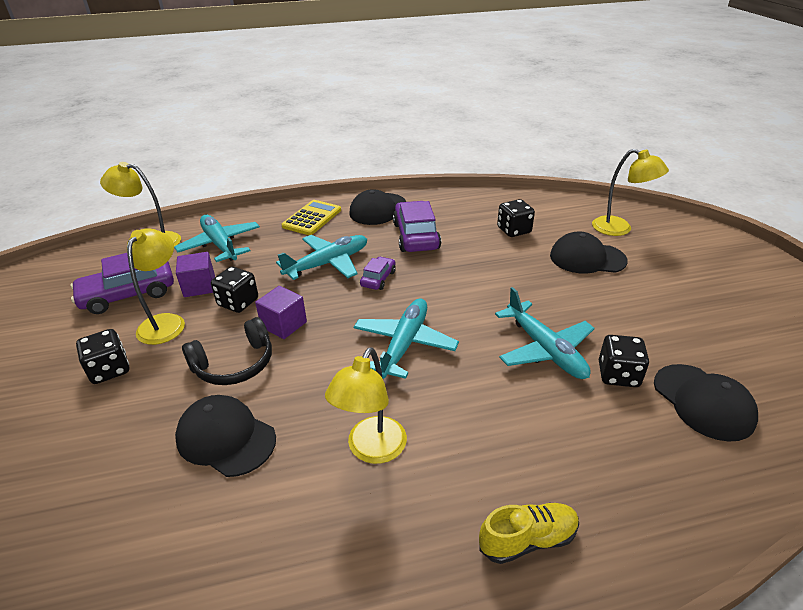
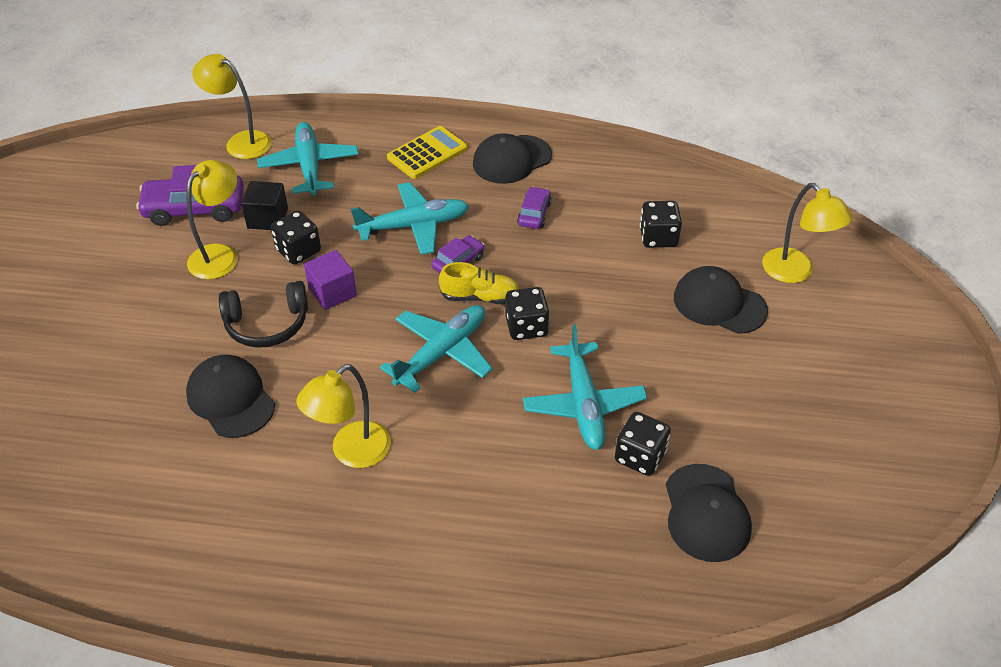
camera: 20 degrees right, 10 degrees up
(109, 370) = (153, 295): black dice -> black dice (526, 327)
(199, 286) = (267, 218): purple cube -> black cube
(416, 236) = (534, 214): purple car -> purple car, size x0.53
(528, 539) = (441, 575): yellow shoe -> yellow shoe (480, 297)

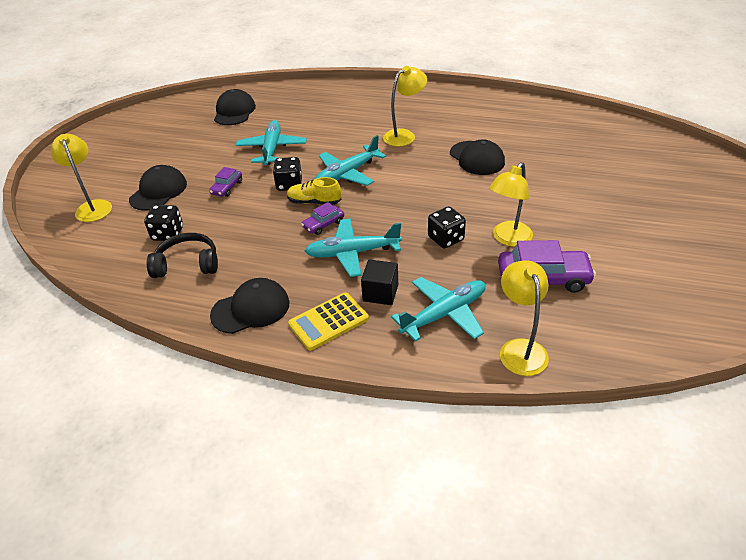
camera: 170 degrees left, 5 degrees down
(240, 142) = (520, 349): yellow lamp -> yellow lamp turned 135 degrees counterclockwise
(267, 218) = (475, 266): black cube -> black cube (380, 293)
(267, 324) = (462, 193): black headphones -> black headphones (187, 264)
(309, 166) = (444, 314): turquoise plane -> turquoise plane turned 120 degrees counterclockwise
(332, 292) = (417, 209): purple cube -> none
(534, 214) = (252, 257): purple car -> purple car (227, 188)
(640, 456) = (253, 129): black dice -> none
(719, 304) = (158, 191): black cap -> black cap turned 105 degrees counterclockwise

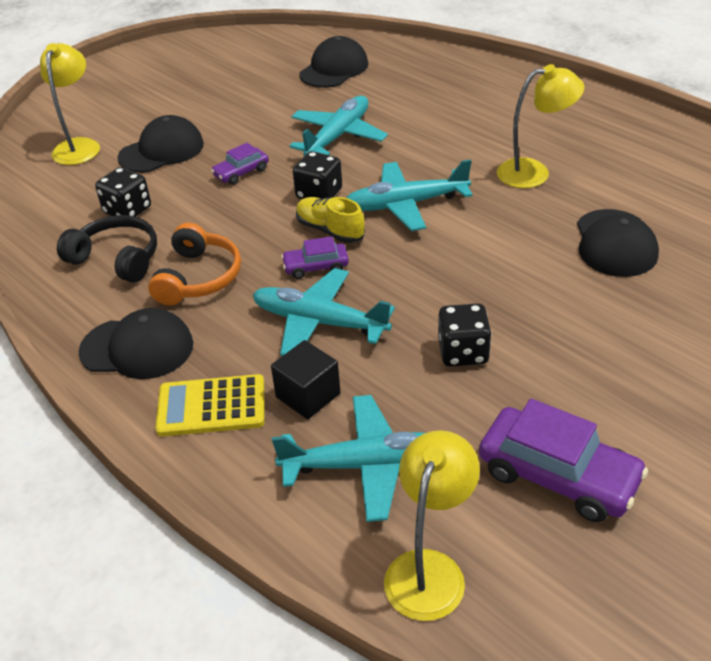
camera: 30 degrees right, 0 degrees up
(254, 256) = (198, 277): none -> orange headphones
(508, 239) = (556, 390): yellow lamp -> none

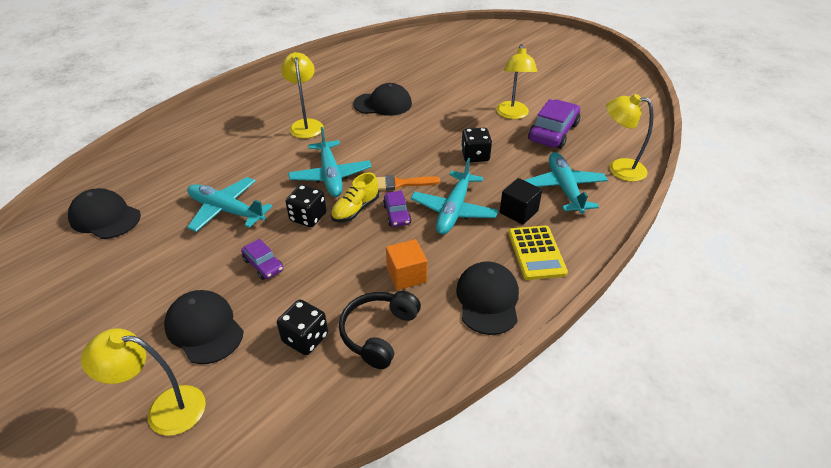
camera: 95 degrees left, 0 degrees up
(198, 277) = (406, 275): orange headphones -> orange cube
(386, 268) = (400, 183): none -> orange brush
(617, 416) = (512, 115): none -> yellow lamp

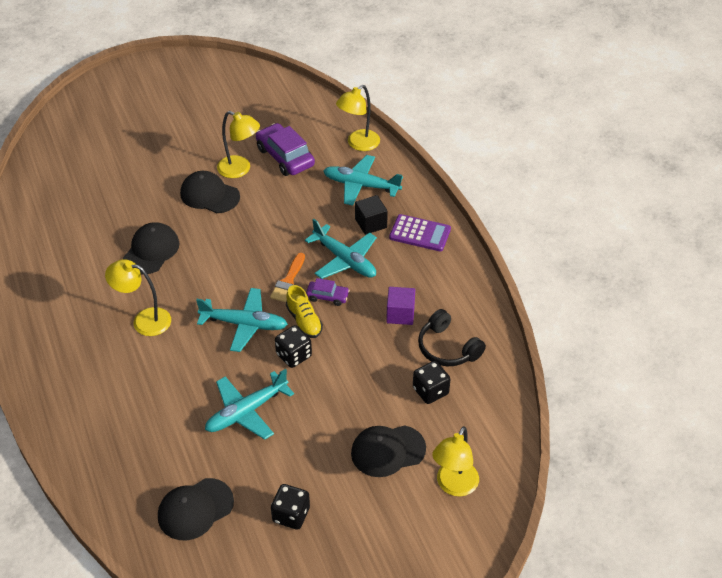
camera: 65 degrees left, 5 degrees up
(263, 265) = (337, 399): purple car -> none
(406, 275) = (400, 314): orange cube -> purple cube
(475, 156) = (283, 219): black dice -> black dice (291, 515)
(488, 299) = (449, 278): black cap -> black cap (209, 195)
(536, 253) = (420, 233): yellow calculator -> purple calculator

